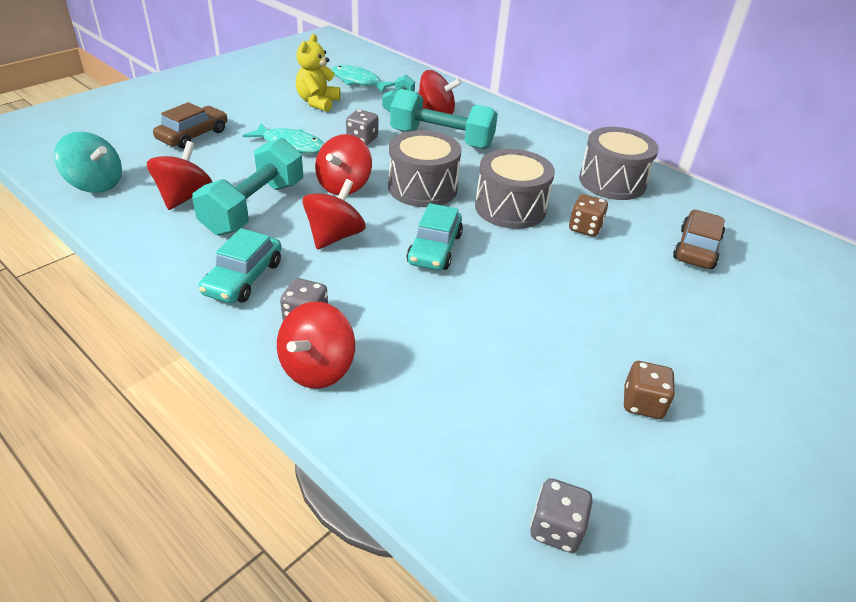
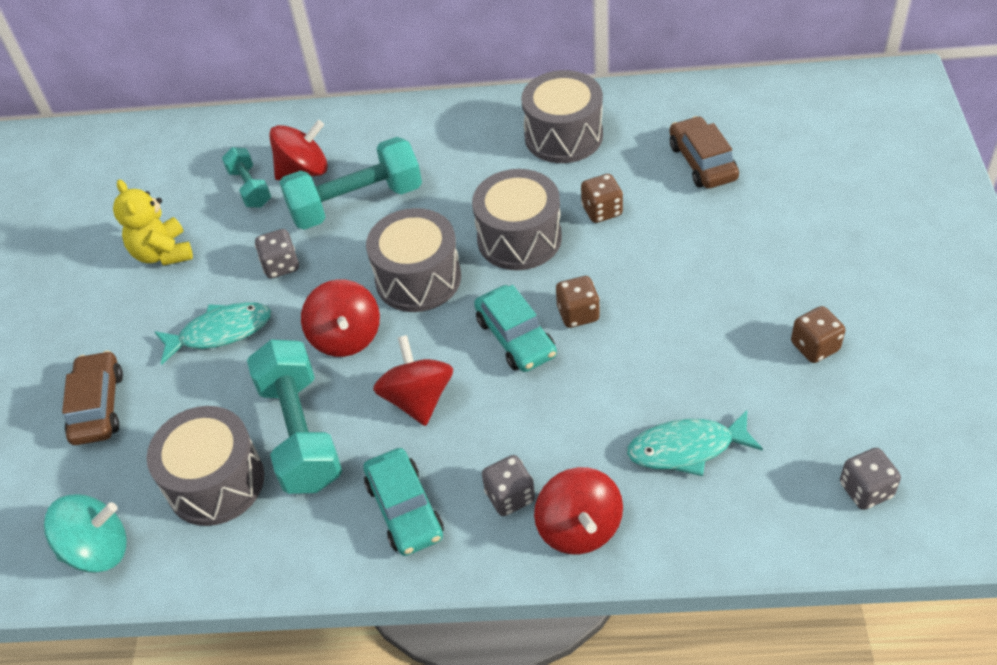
camera: 35 degrees left, 10 degrees up
(184, 197) = (216, 482): red spinning top -> grey drum
(358, 82) = (162, 188): turquoise fish -> turquoise fish (687, 448)
(491, 264) = (578, 314): none -> brown dice

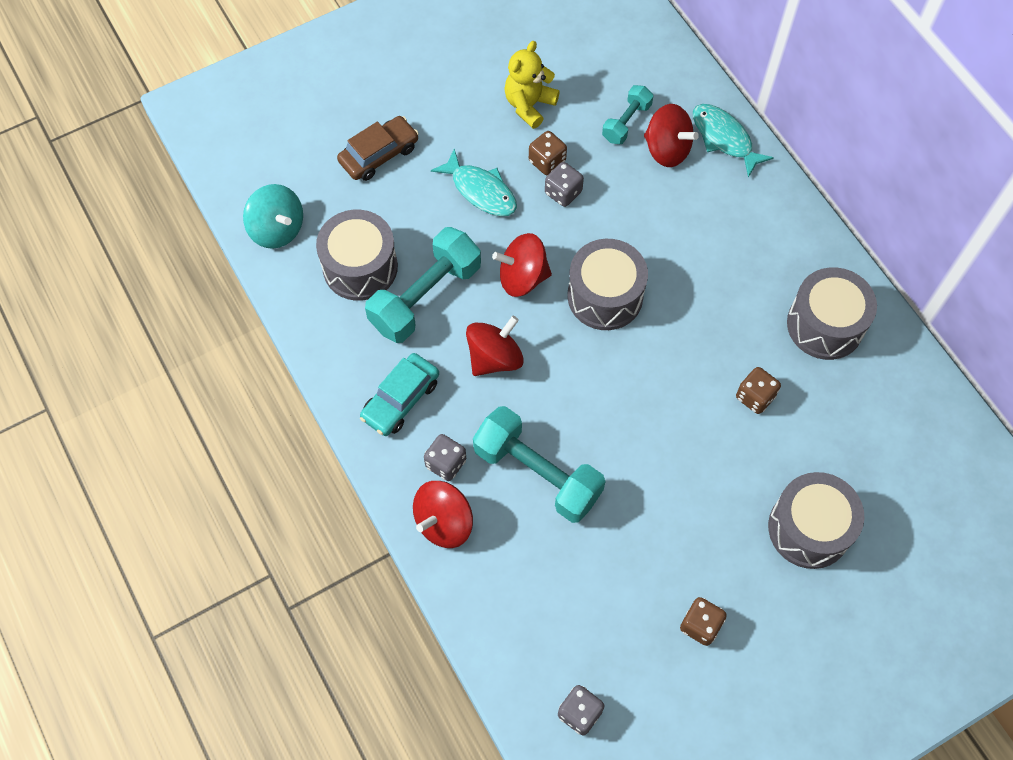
camera: 55 degrees right, 15 degrees up
(346, 337) = (522, 277): red spinning top -> red spinning top turned 45 degrees clockwise
(356, 203) = (655, 208): turquoise dumbbell -> turquoise dumbbell (537, 473)
(515, 337) = (587, 396): turquoise car -> none
(519, 238) = (688, 348): grey drum -> grey drum (809, 528)
(578, 314) = (635, 430): brown dice -> brown dice (547, 161)
(687, 448) = (550, 567): turquoise fish -> turquoise fish (724, 138)
(702, 162) = (861, 452): brown car -> none

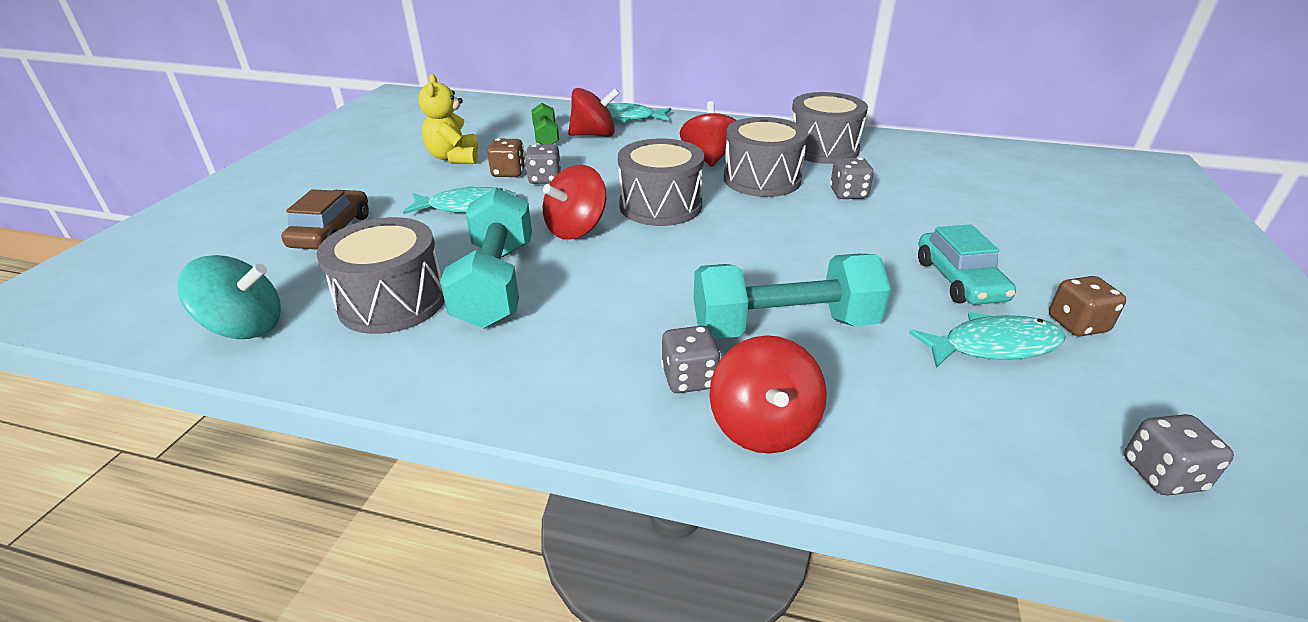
camera: 45 degrees left, 30 degrees down
(400, 399) = (567, 364): turquoise car -> turquoise car (959, 280)
(494, 358) = (623, 282): red spinning top -> red spinning top (709, 157)
(626, 122) = (546, 137): turquoise dumbbell -> green dumbbell
(627, 590) = (993, 346): none -> turquoise fish
(755, 397) = (848, 194): brown dice -> grey dice
(809, 528) = (1006, 227): grey drum -> grey drum (762, 179)

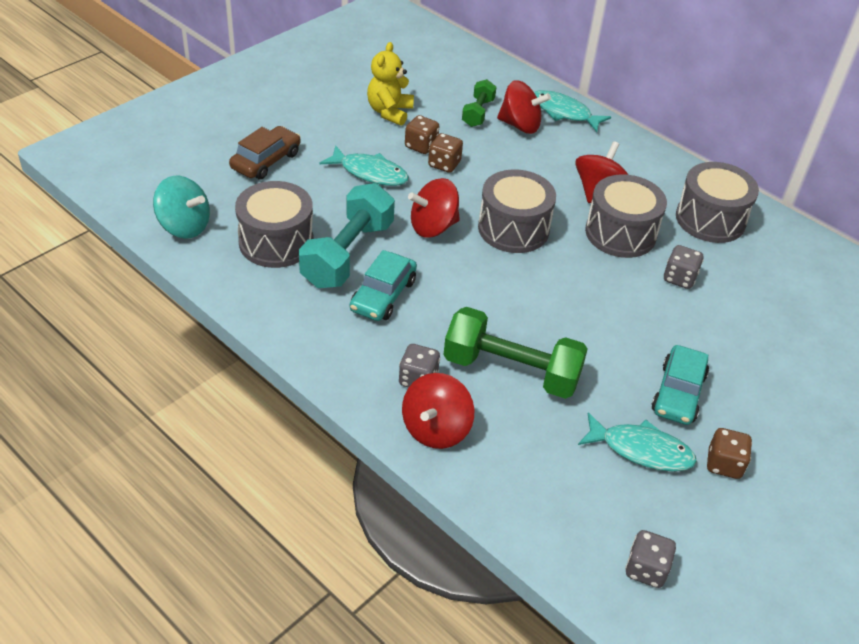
camera: 25 degrees right, 10 degrees up
(545, 179) = (444, 164): grey dice -> brown dice
(571, 308) = (383, 295): none -> turquoise car
(784, 326) = (511, 371): turquoise dumbbell -> green dumbbell

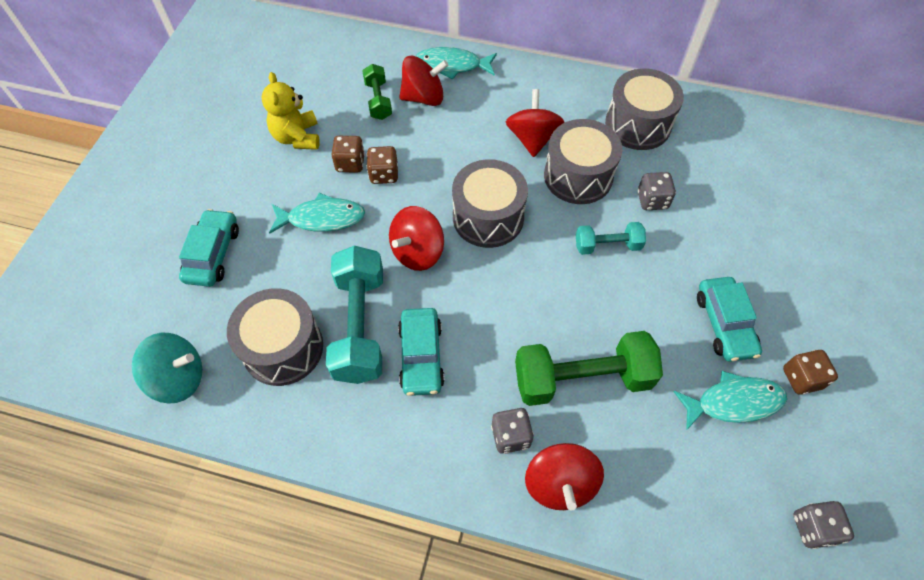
camera: 25 degrees left, 15 degrees up
(266, 161) = (213, 254): brown car -> turquoise car
(609, 292) = (607, 246): none -> turquoise dumbbell

